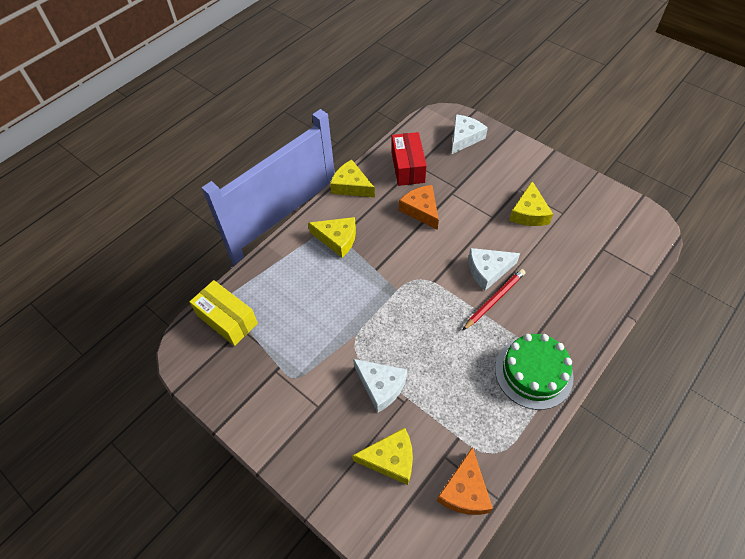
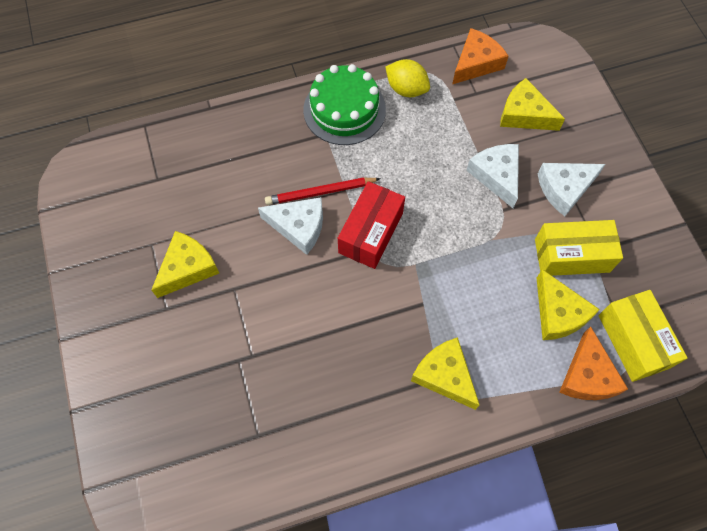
camera: 150 degrees left, 10 degrees up
(293, 354) = (572, 255): none -> yellow box
(351, 186) = (374, 457): yellow cheese -> yellow cheese (558, 313)
(408, 167) = (273, 439): red box -> red box (371, 233)
(421, 210) = (310, 353): orange cheese -> orange cheese (587, 375)
(464, 138) = (152, 442): white cheese -> white cheese (564, 189)
(502, 422) = (406, 89): none -> yellow lemon

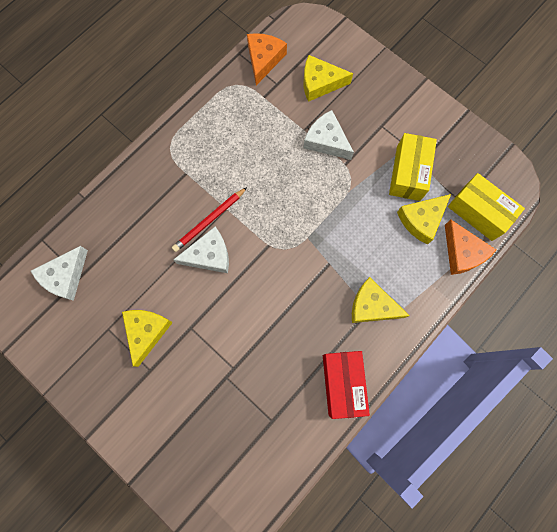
camera: 30 degrees left, 10 degrees up
(344, 110) = (188, 146): green cake -> none
(371, 233) = (263, 231): red box -> red box (343, 383)
(406, 89) = (225, 106): yellow lemon -> none
(558, 313) = (421, 220): yellow cheese -> yellow cheese turned 105 degrees clockwise
(564, 189) = (377, 126): white cheese -> white cheese (65, 276)
(572, 255) = (408, 173): yellow box -> yellow box turned 45 degrees counterclockwise

